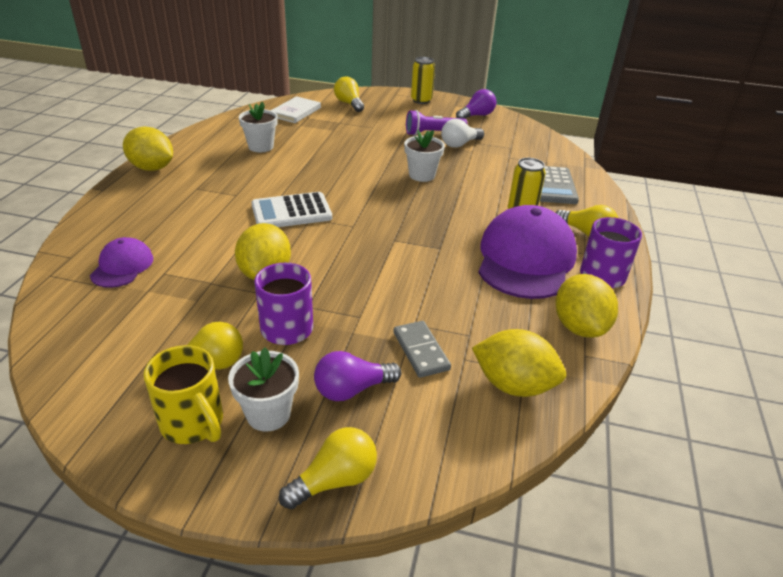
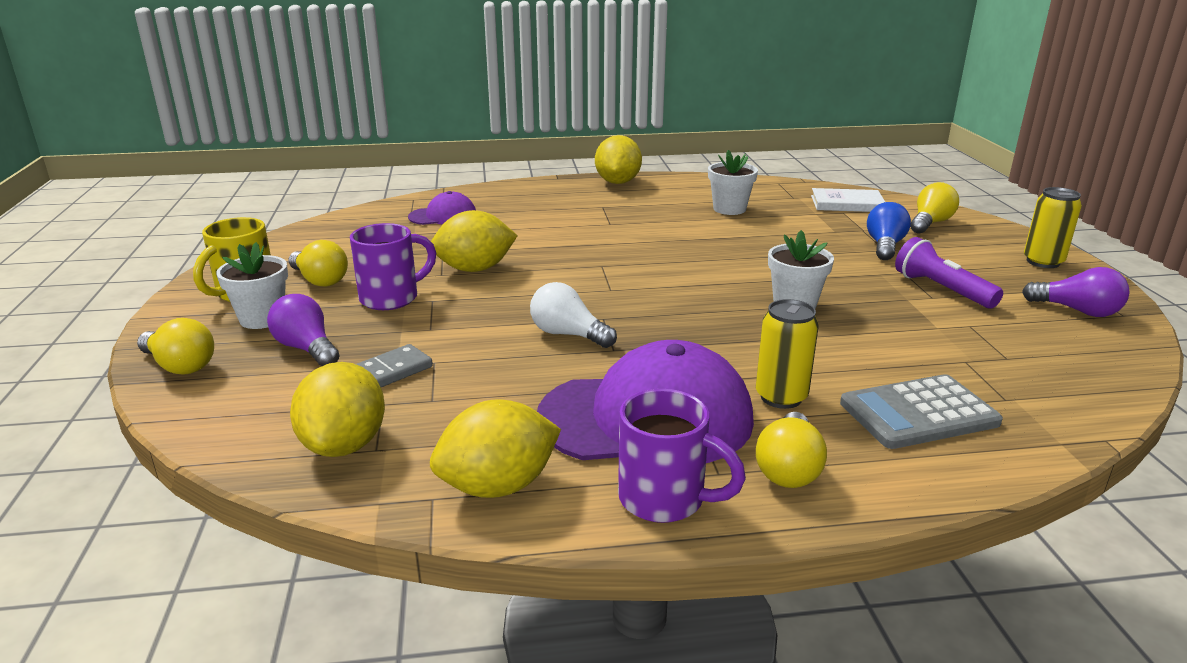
camera: 70 degrees right, 10 degrees down
(291, 212) = (605, 254): white calculator -> none
(367, 125) = (884, 246): none -> blue light bulb
(459, 144) = (940, 314): white light bulb -> white light bulb (568, 334)

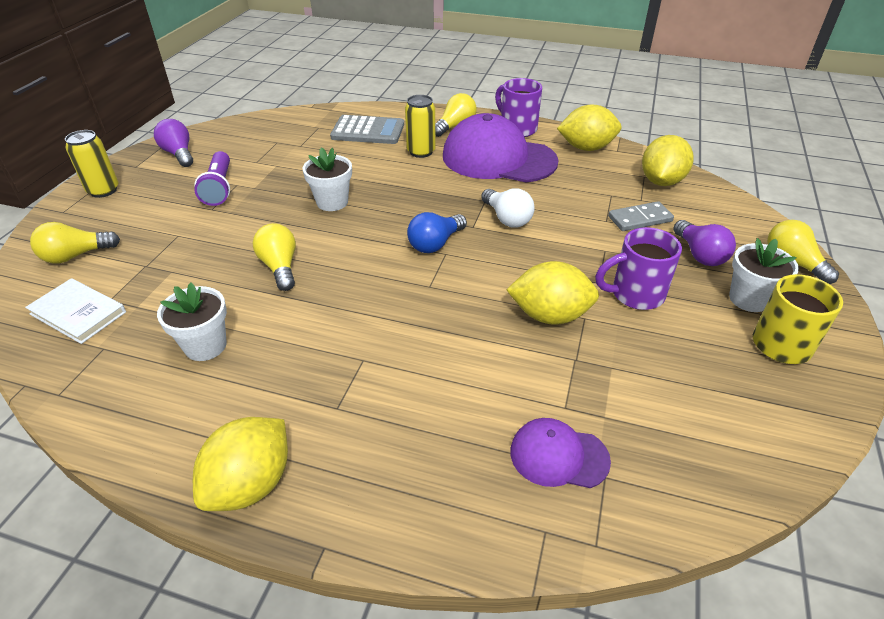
camera: 155 degrees left, 15 degrees up
(320, 280) = (709, 343): yellow light bulb -> yellow light bulb (280, 267)
(884, 246) = (170, 239): blue light bulb -> blue light bulb (435, 244)

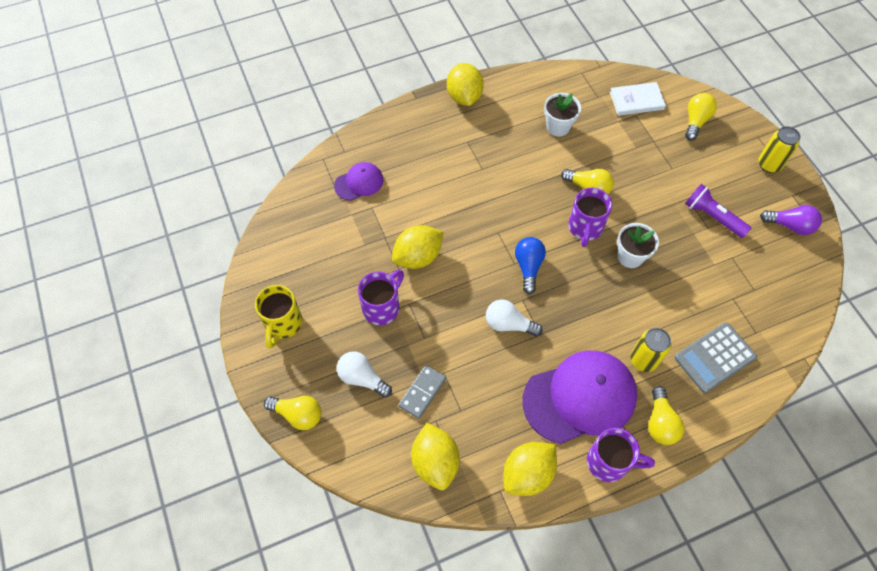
camera: 140 degrees right, 20 degrees up
(338, 240) = (585, 228): none -> purple mug
(699, 254) = (362, 378): purple light bulb -> white light bulb
(749, 299) = (314, 352): white flower pot -> none

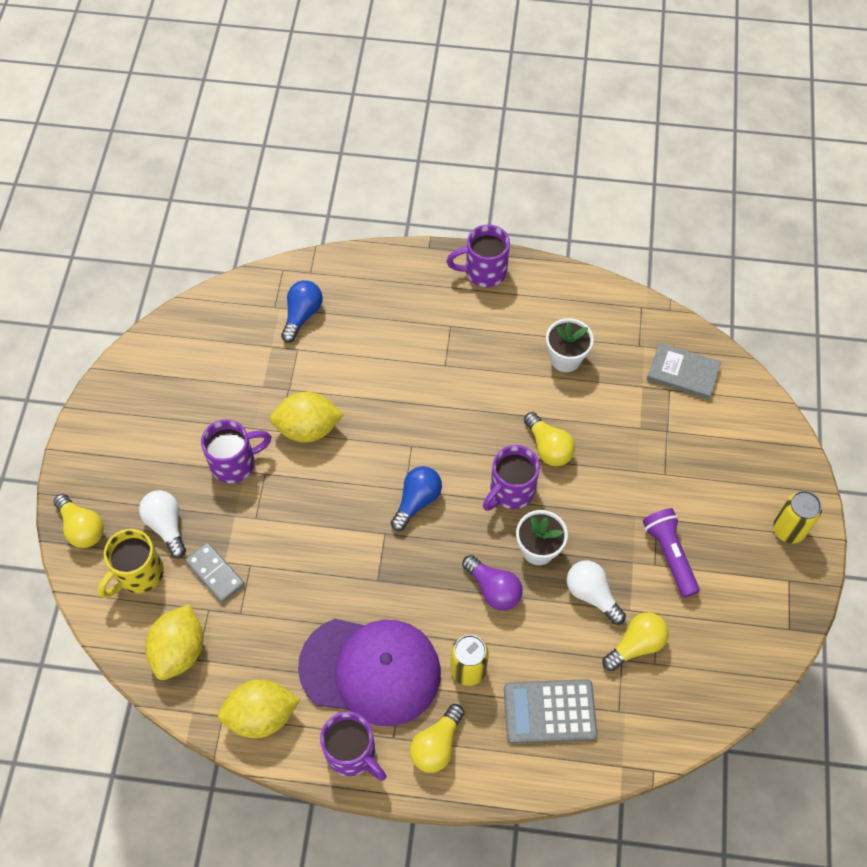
camera: 30 degrees right, 0 degrees up
(283, 324) = (127, 428): yellow mug -> yellow mug (138, 574)
(359, 183) = (302, 315): purple cap -> blue light bulb
(422, 392) = (215, 573): grey domino -> grey domino turned 75 degrees clockwise
(464, 97) = (483, 271): yellow lemon -> purple mug
(508, 324) = (351, 551): white light bulb -> white light bulb (592, 594)
(636, 100) = (683, 372): white book -> grey book
(695, 121) = (737, 432): yellow light bulb -> yellow light bulb (636, 645)
(790, 225) = (757, 614): purple light bulb -> purple light bulb (493, 589)

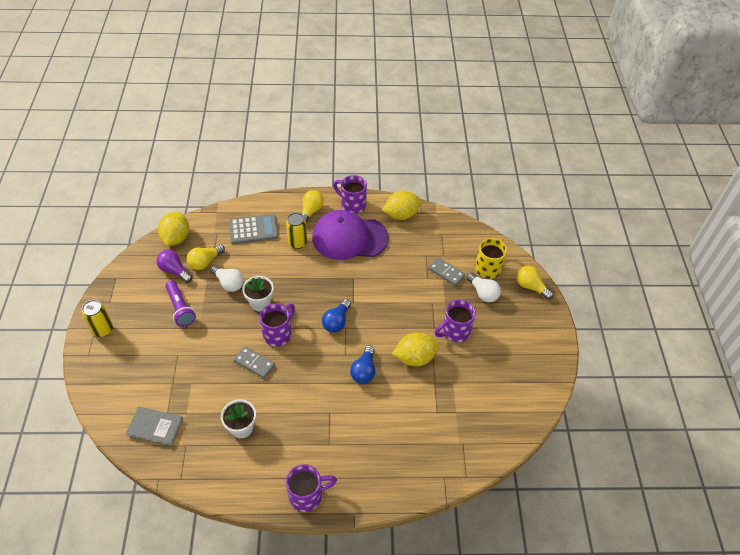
camera: 170 degrees right, 10 degrees down
(179, 650) = (452, 236): yellow lemon -> yellow lemon (176, 238)
(302, 315) = (440, 439): blue light bulb -> blue light bulb (364, 371)
(493, 589) = (286, 280): purple light bulb -> purple light bulb (174, 271)
(548, 447) = (254, 363): yellow light bulb -> grey domino

